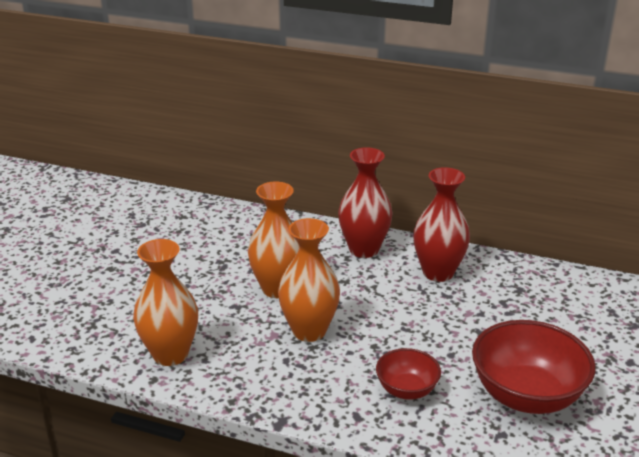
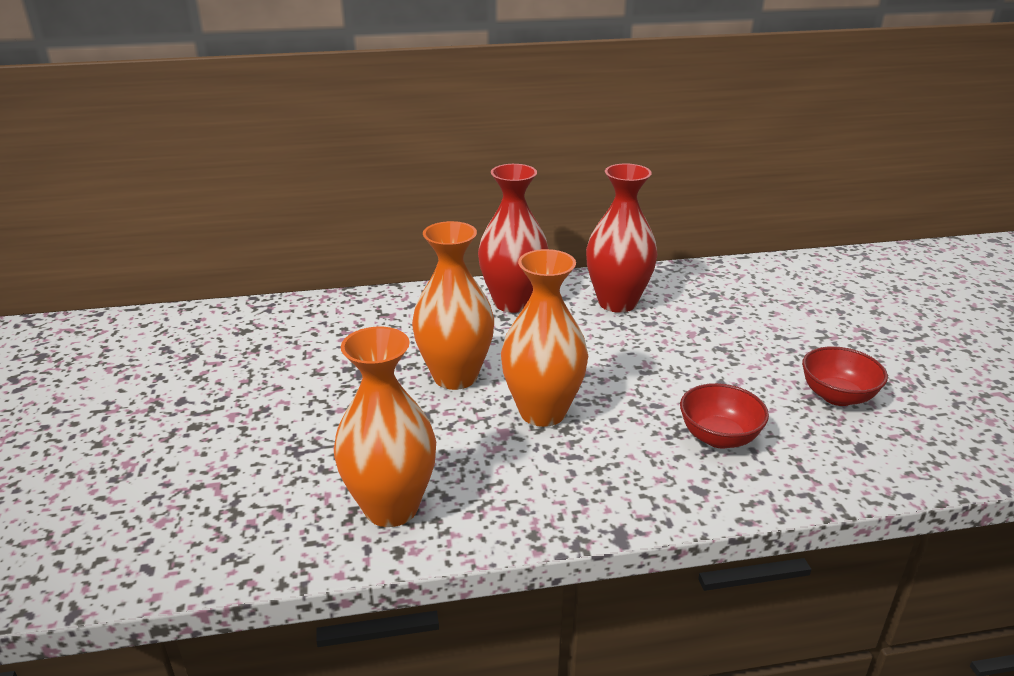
camera: 30 degrees left, 0 degrees up
(526, 395) = (837, 396): red bowl -> red bowl, size x0.55

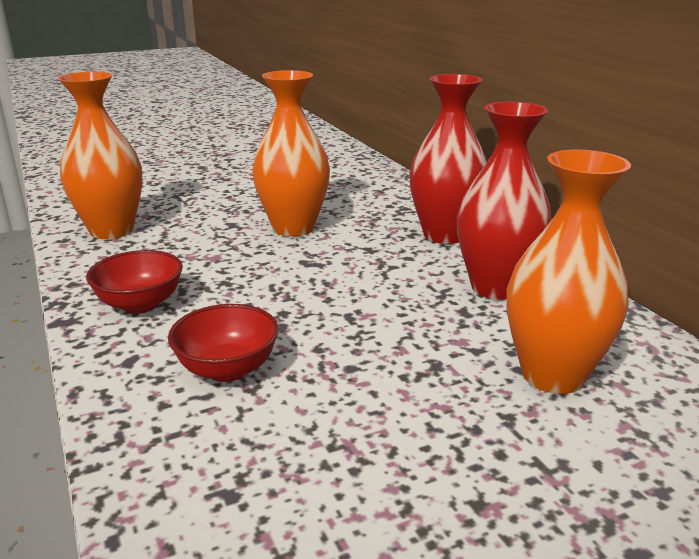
camera: 75 degrees right, 5 degrees down
(542, 412) = (249, 269): orange vase -> orange vase (553, 375)
(837, 396) = (358, 474): red bowl -> red bowl (140, 304)

